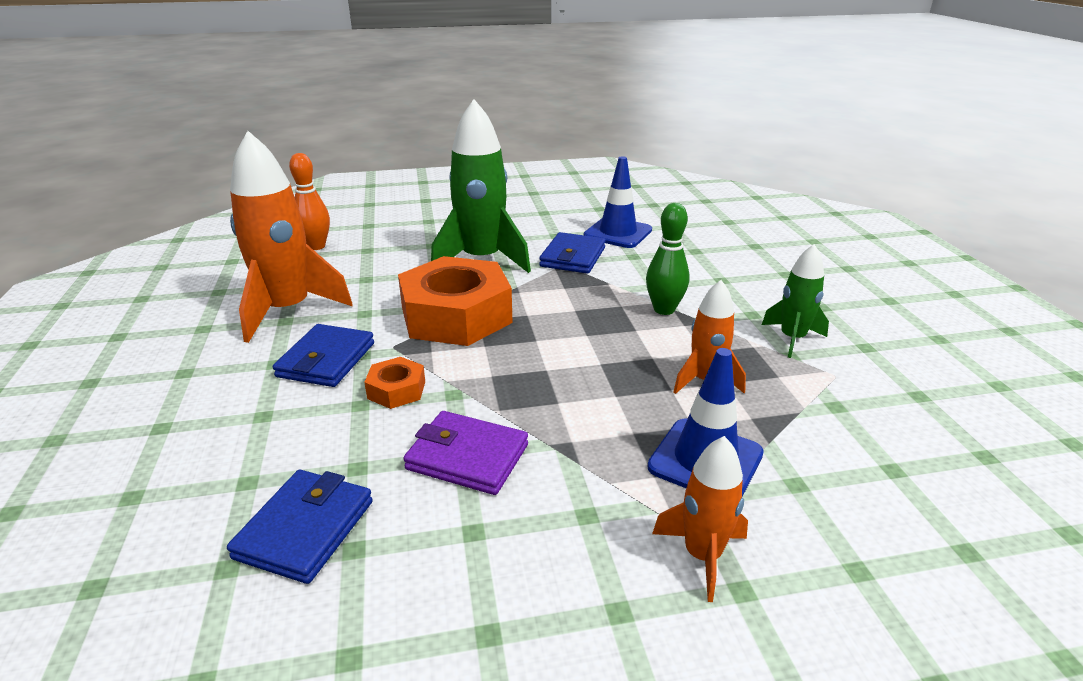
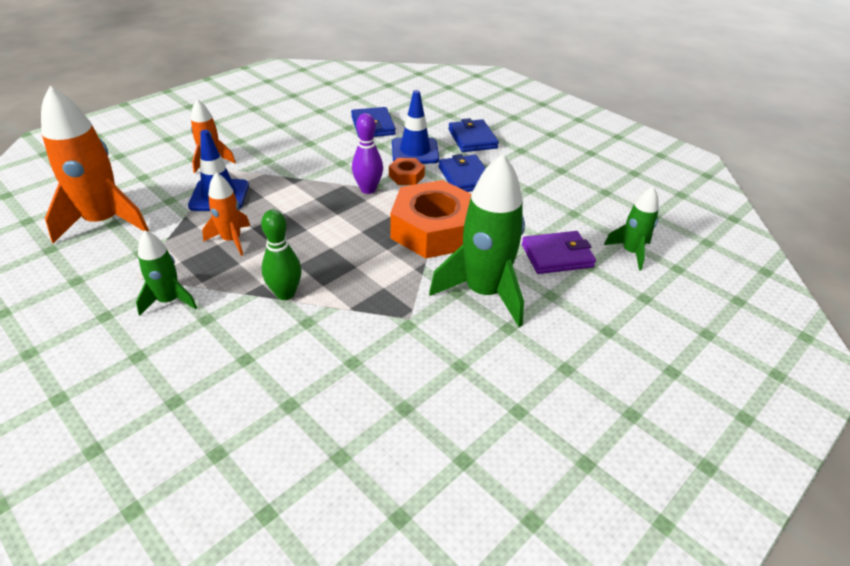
camera: 145 degrees right, 10 degrees up
(288, 310) = (539, 195): orange rocket -> orange rocket (104, 222)
(316, 246) = (630, 252): orange bowling pin -> green rocket
(467, 457) = (337, 162): purple wallet -> purple wallet (557, 256)
(472, 389) = (368, 189): none -> purple bowling pin
(573, 257) = (410, 332): blue wallet -> blue wallet (472, 139)
(617, 233) = (396, 401): blue traffic cone -> blue traffic cone (415, 151)

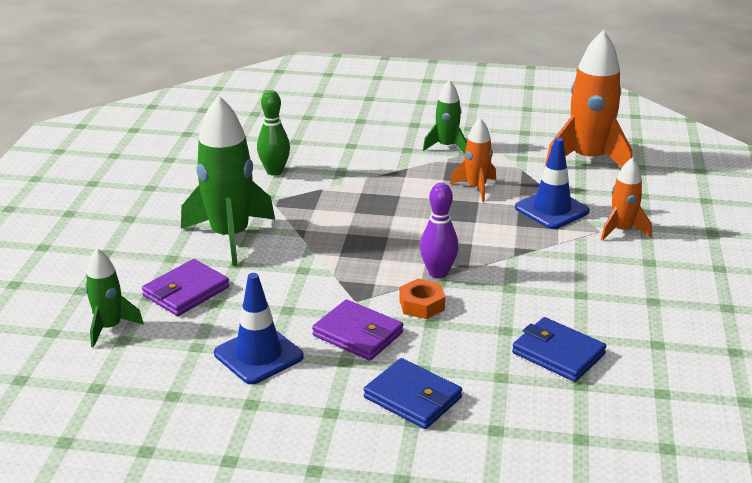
camera: 145 degrees right, 10 degrees down
(285, 294) = (379, 178): green bowling pin -> green bowling pin (274, 171)
(415, 151) = (456, 341): blue traffic cone -> blue traffic cone (258, 355)
(433, 230) = (326, 264): orange nut -> none
(465, 177) = (358, 334): blue wallet -> purple wallet

